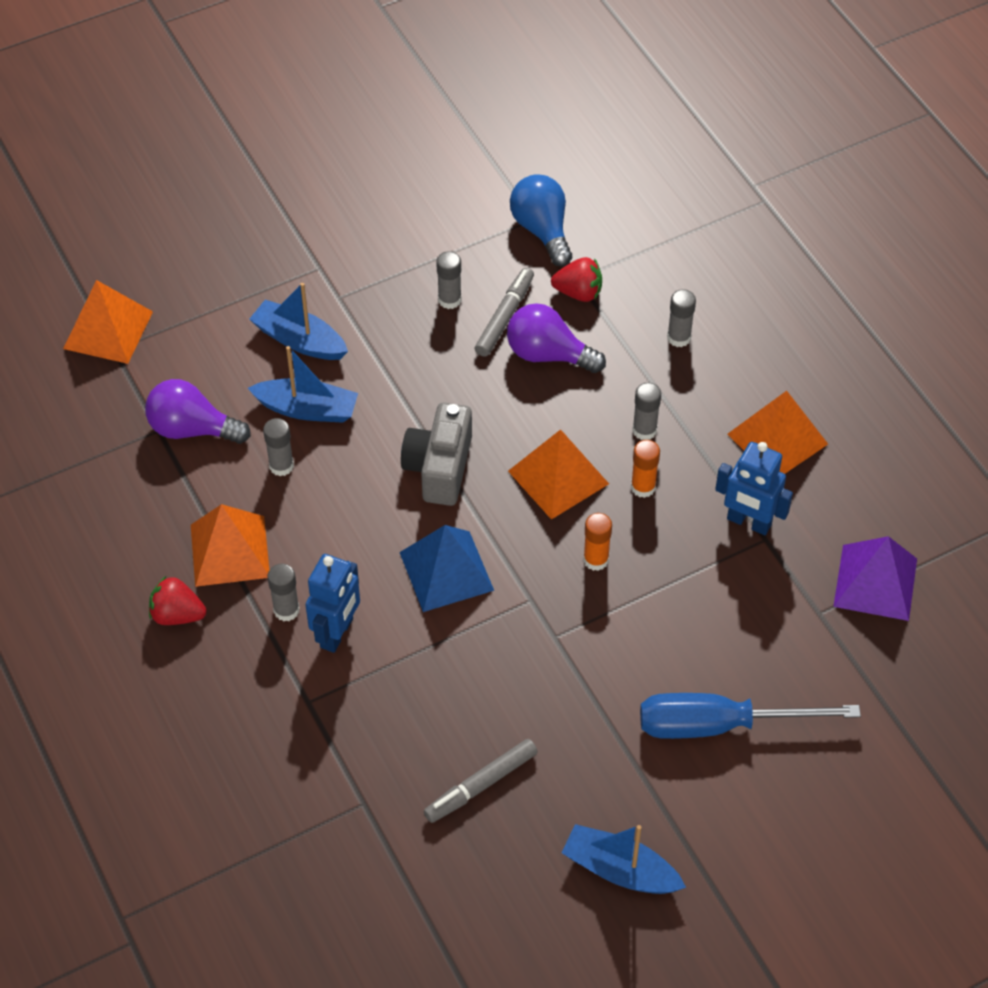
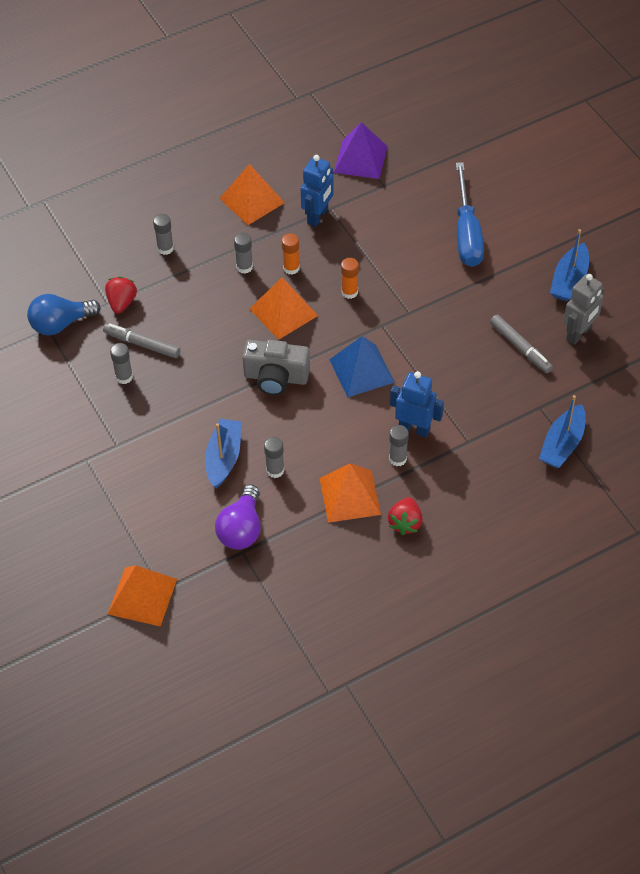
camera: 90 degrees left, 0 degrees up
(299, 340) = (158, 467): blue boat -> blue boat (562, 444)
(506, 873) = (579, 333): none -> grey robot
(548, 354) = (177, 319): purple light bulb -> none

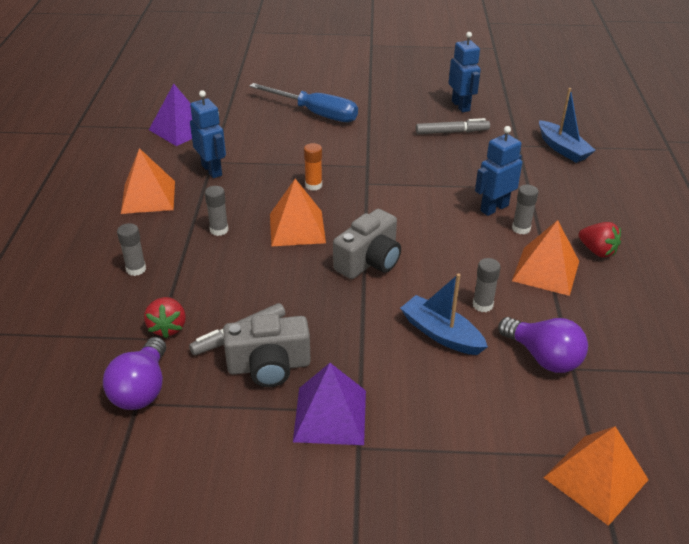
camera: 60 degrees left, 15 degrees down
(60, 324) = (142, 389): blue light bulb -> purple light bulb
(103, 431) = (330, 415): none -> purple pyramid
(122, 302) = (168, 327): red strawberry -> red strawberry turned 135 degrees counterclockwise
(124, 377) = (269, 366): grey glue stick -> grey camera
(291, 268) = (251, 205): orange glue stick -> none
(361, 371) = (406, 211): blue pyramid -> none
(569, 280) = (407, 92): blue boat -> none
(579, 333) = (461, 106): grey robot -> blue robot

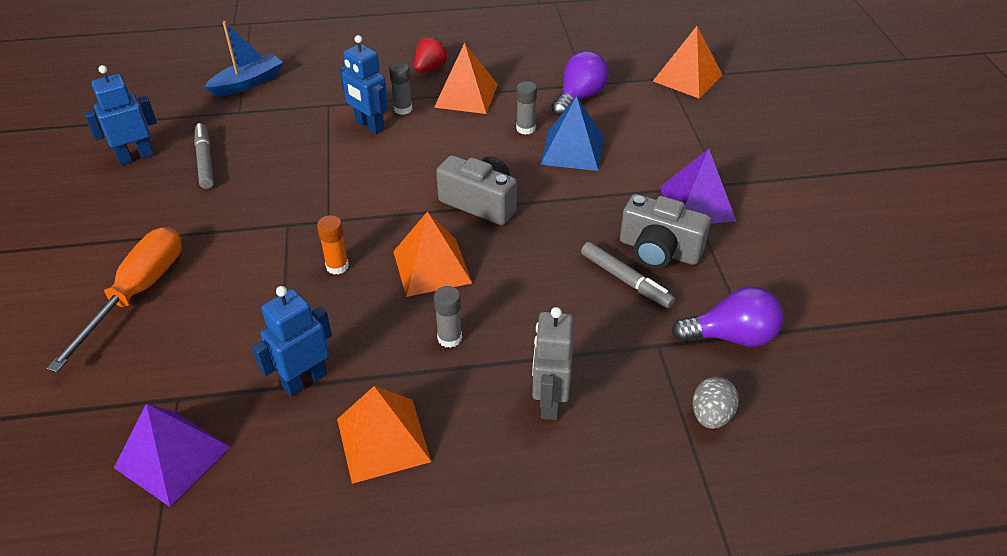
camera: 100 degrees left, 5 degrees up
(72, 352) = (711, 416): none -> grey egg
(136, 269) = (549, 401): grey glue stick -> grey robot
(168, 327) = (638, 340): red strawberry -> none
(269, 366) = (659, 250): grey camera -> grey camera turned 135 degrees clockwise
(315, 113) = (137, 293): blue screwdriver -> orange screwdriver
(441, 334) = (572, 150): blue boat -> blue pyramid

